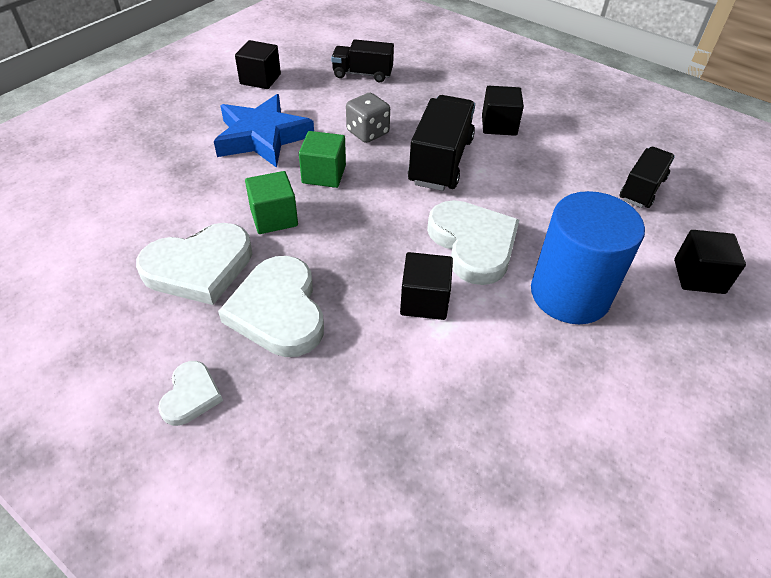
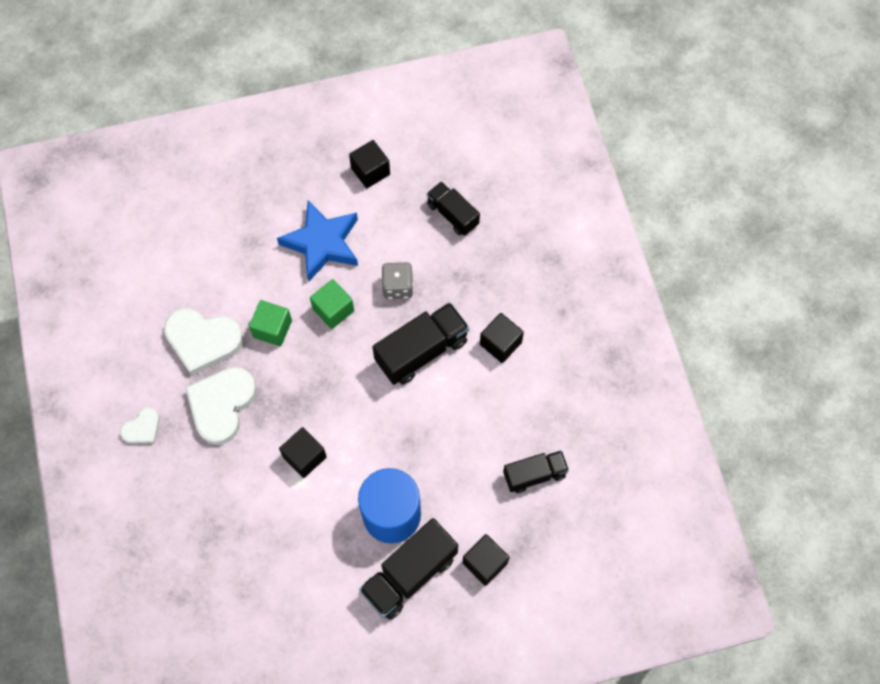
camera: 40 degrees right, 20 degrees up
(473, 244) = (372, 437): white heart -> none
(653, 333) = (409, 574): none -> black truck

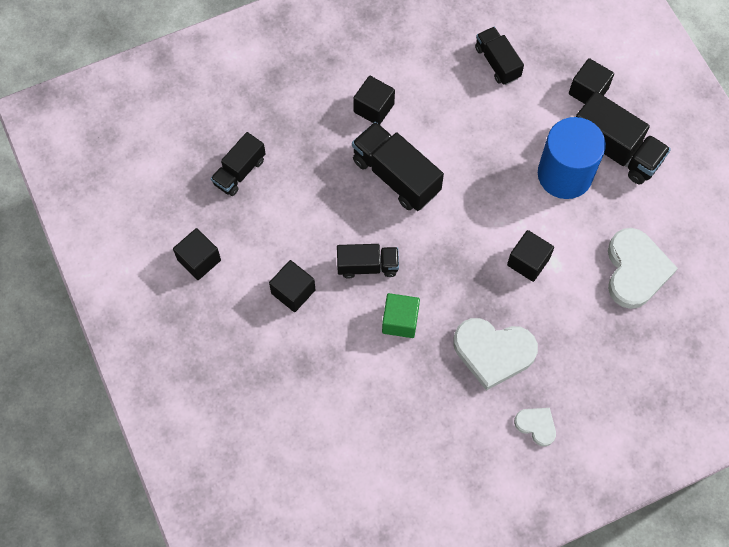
camera: 100 degrees left, 0 degrees up
(203, 340) = (427, 388): white heart -> white heart (635, 270)
(322, 243) = (293, 292): blue star -> black cube
(333, 310) = (367, 266): green cube -> black truck
(398, 287) = (330, 209): grey dice -> none

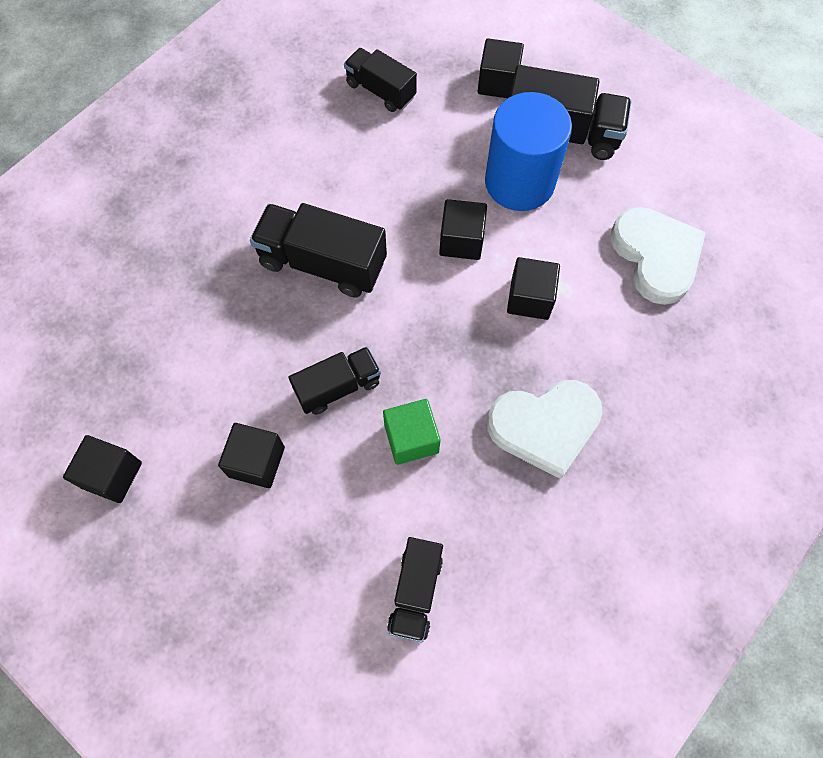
camera: 25 degrees left, 0 degrees up
(239, 172) = (121, 338): black truck -> black truck (415, 592)
(374, 108) = (259, 195): black cube -> black cube (461, 241)
(536, 425) = (643, 495): white heart -> none

